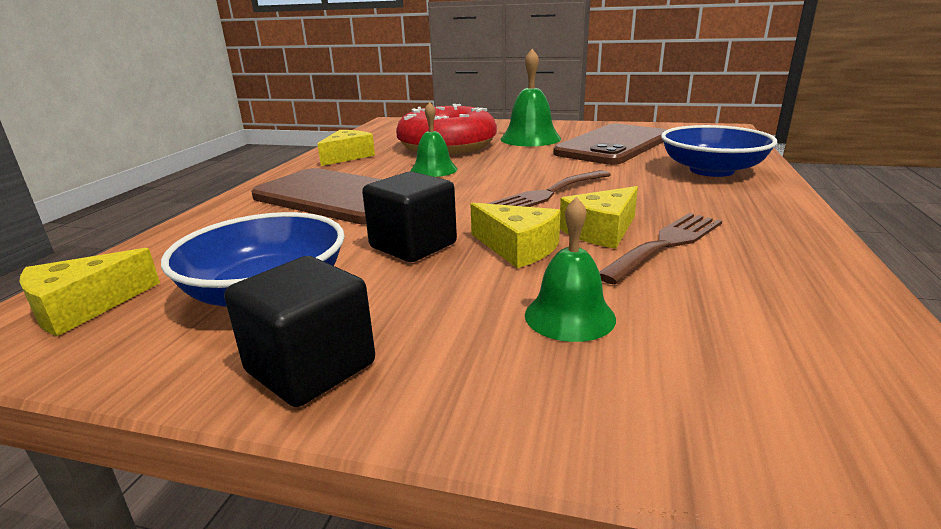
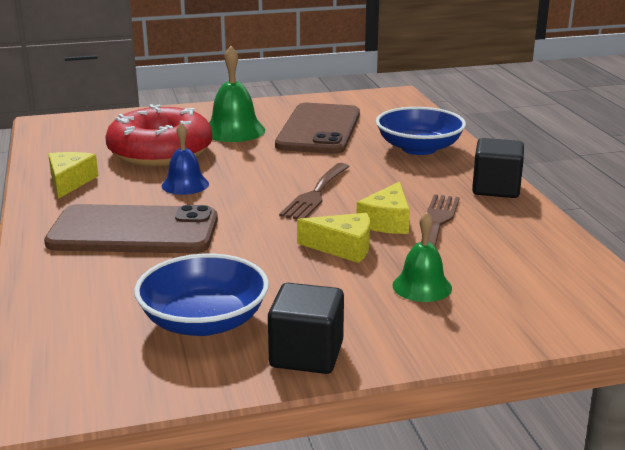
camera: 30 degrees left, 0 degrees up
(84, 307) = (74, 368): yellow cheese -> none
(413, 245) = (264, 262): black cube -> black cube (496, 188)
(433, 170) = (185, 185): green bell -> blue bell

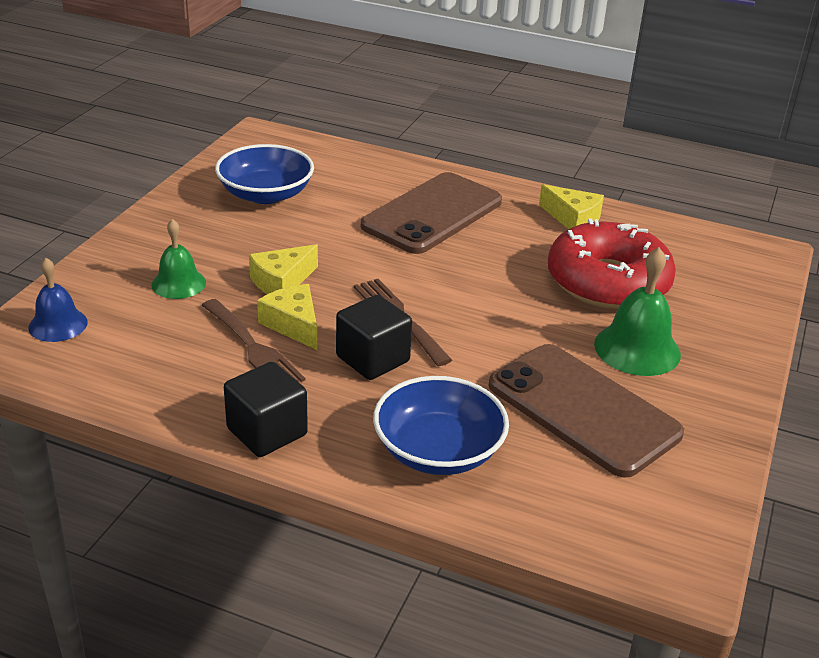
camera: 125 degrees right, 10 degrees up
(185, 185) = (503, 265): blue bell -> blue bell (58, 324)
(306, 354) = (179, 209): black cube -> black cube (373, 359)

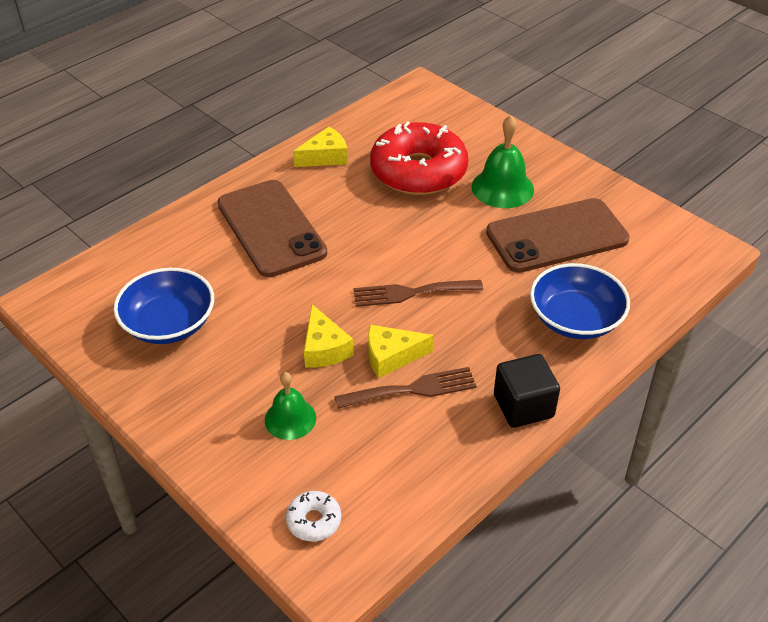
camera: 65 degrees left, 10 degrees up
(58, 324) = (314, 520): blue bell -> white donut
(373, 359) = (458, 322): black cube -> none

